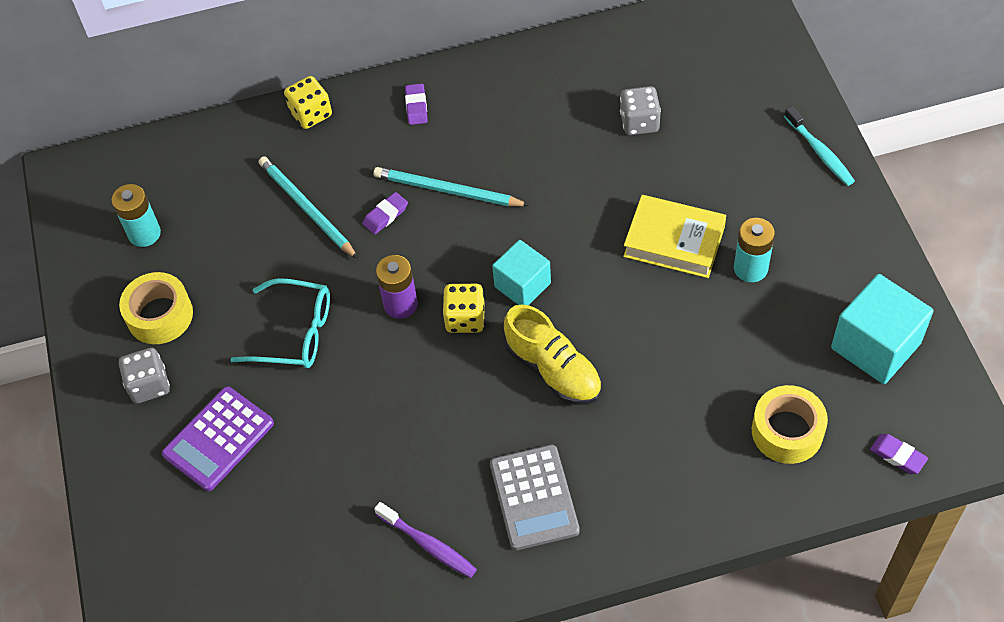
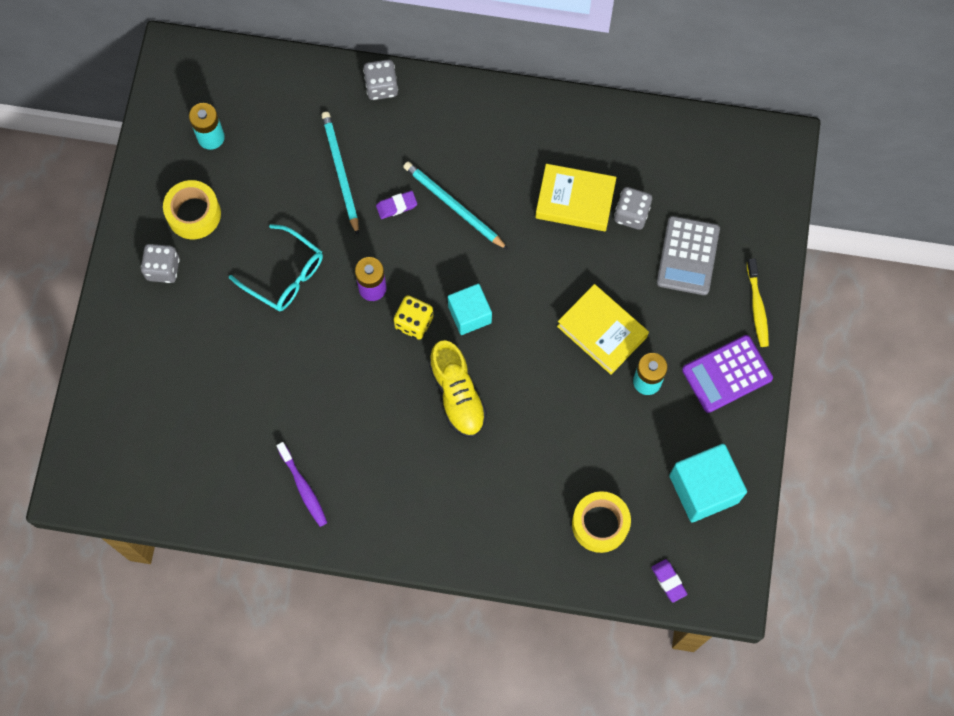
camera: 20 degrees right, 15 degrees up
(218, 439) = (194, 336): purple calculator -> purple calculator (727, 374)
(311, 114) = (381, 87): yellow dice -> grey dice
(416, 106) = (466, 118): purple eraser -> none
(534, 497) = (394, 488): grey calculator -> grey calculator (688, 256)
(574, 134) = (575, 201): none -> yellow book
(820, 152) = (757, 307): turquoise toothbrush -> yellow toothbrush

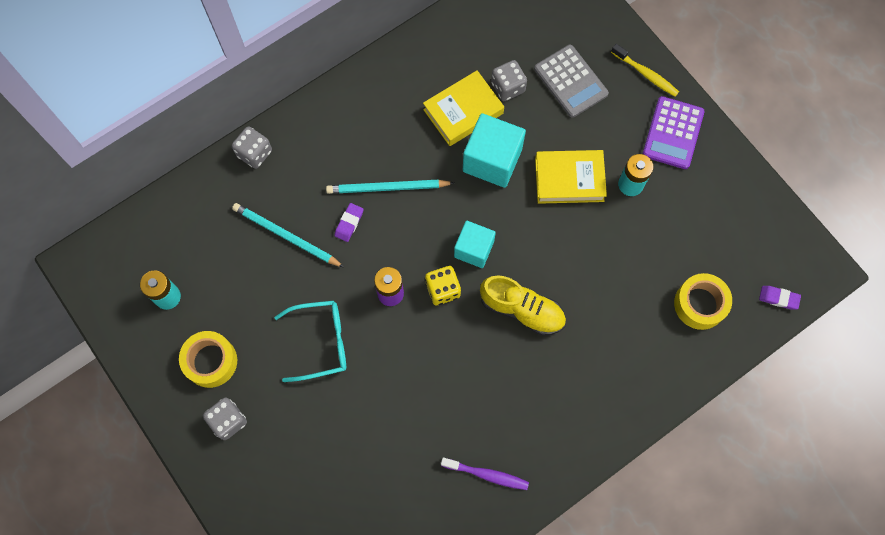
camera: 45 degrees left, 0 degrees up
(703, 489) = (736, 218): turquoise cube -> turquoise cube (492, 160)

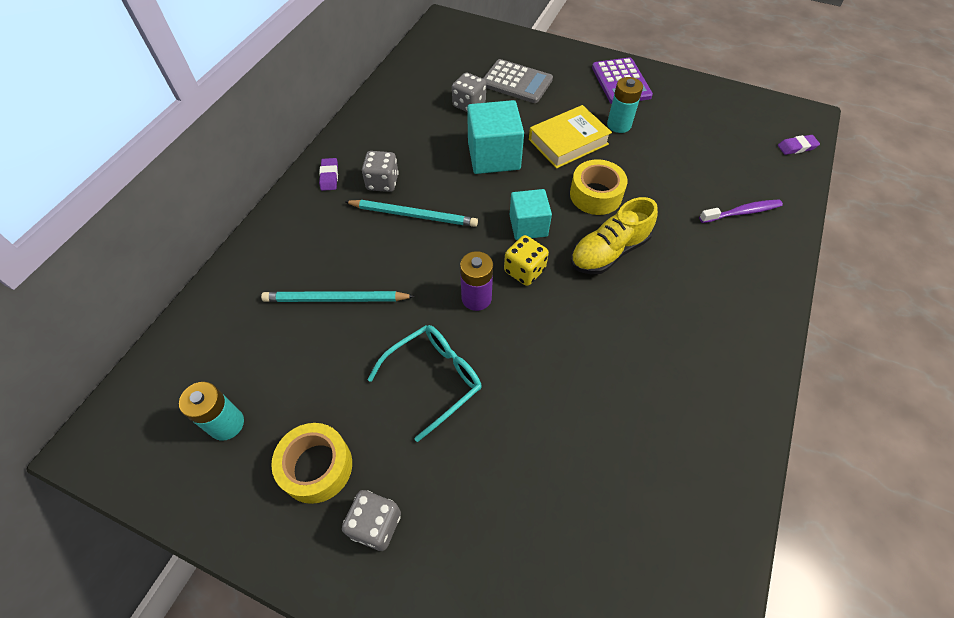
camera: 30 degrees left, 15 degrees down
(254, 153) = (261, 245): grey dice -> grey dice (382, 182)
(349, 223) = (395, 259): purple eraser -> purple eraser (329, 176)
(387, 188) = (413, 215): turquoise pencil -> turquoise pencil turned 135 degrees counterclockwise
(463, 111) = (443, 134): yellow book -> none
(487, 475) = (697, 414): purple toothbrush -> purple toothbrush (742, 212)
(522, 310) = (608, 252): yellow shoe -> yellow shoe turned 150 degrees clockwise
(646, 74) = (570, 57): yellow toothbrush -> none
(700, 304) = (745, 178): yellow tape -> yellow tape (595, 195)

